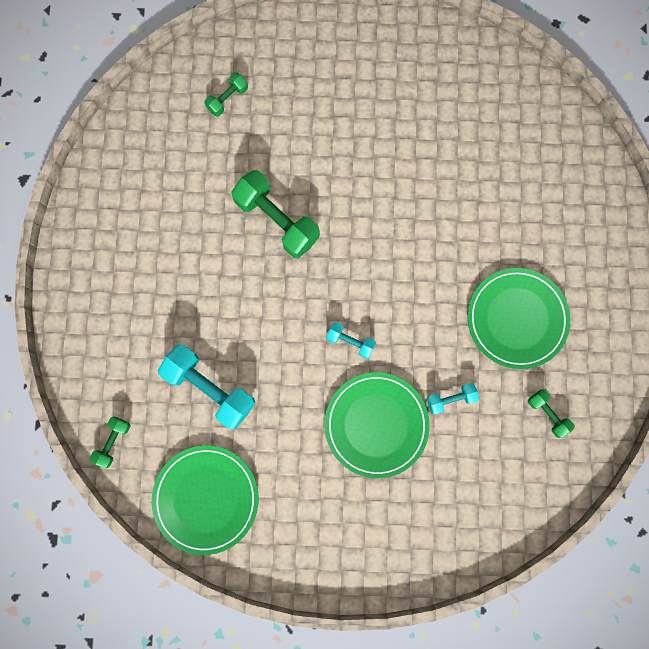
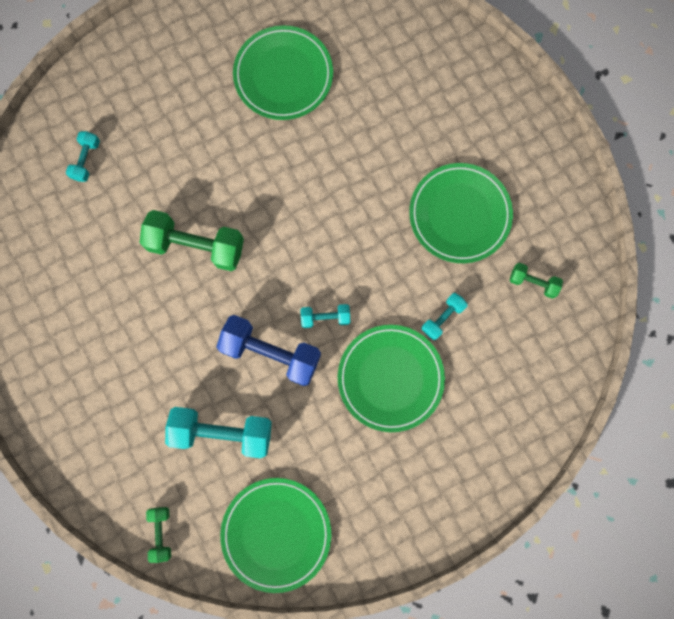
camera: 30 degrees left, 0 degrees up
(227, 99) = (86, 160): green dumbbell -> turquoise dumbbell
(288, 345) = (271, 353): none -> blue dumbbell
(432, 116) = (283, 75): none -> green plate

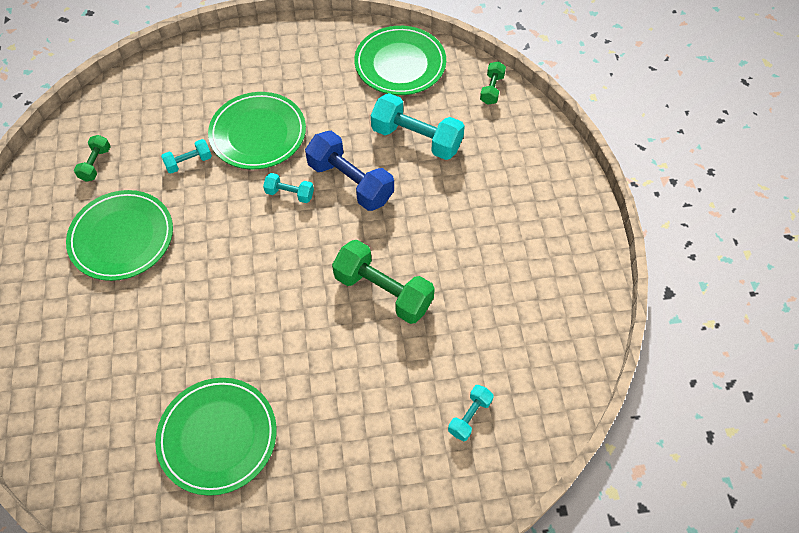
camera: 160 degrees left, 20 degrees down
(533, 282) = (95, 164): green dumbbell -> green dumbbell turned 60 degrees clockwise

